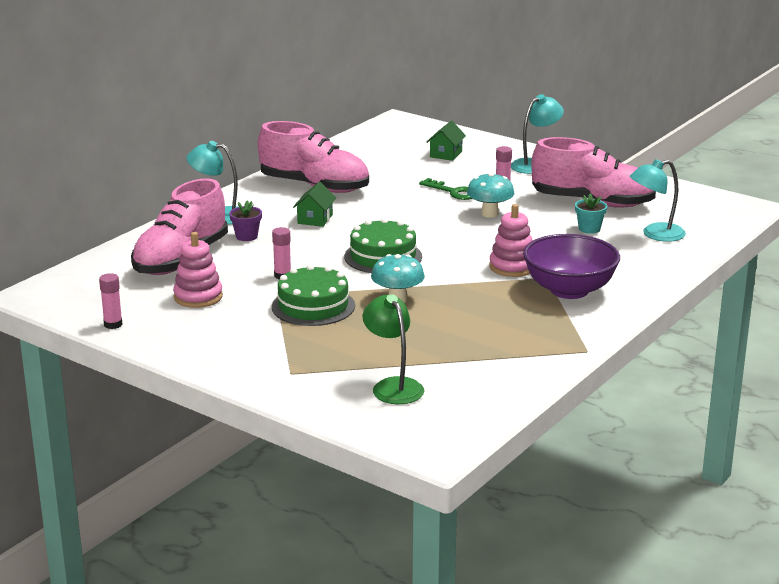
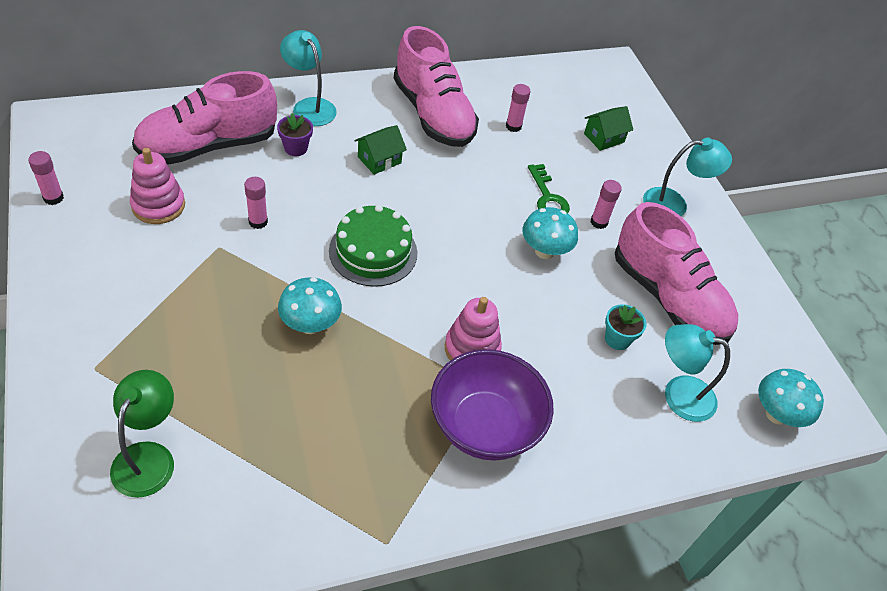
camera: 30 degrees right, 25 degrees up
(313, 306) = (229, 283): green cake -> none
(378, 171) = (513, 126): none -> pink glue stick
(717, 219) = (776, 414): none -> turquoise mushroom

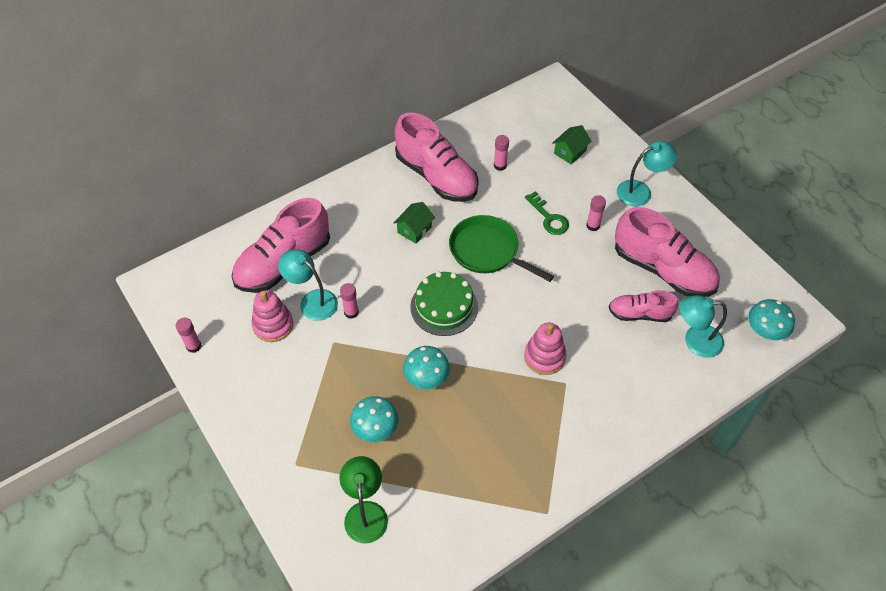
camera: 10 degrees left, 5 degrees up
(295, 148) = (349, 241): purple flower pot -> none
(309, 106) = (341, 202): turquoise lamp -> turquoise lamp (312, 301)
(456, 209) = (487, 251): none -> green pan
(485, 426) = (576, 410): purple bowl -> none
(544, 251) = (564, 263): turquoise mushroom -> turquoise mushroom (375, 430)
(617, 339) = (640, 314): turquoise flower pot -> pink shoe

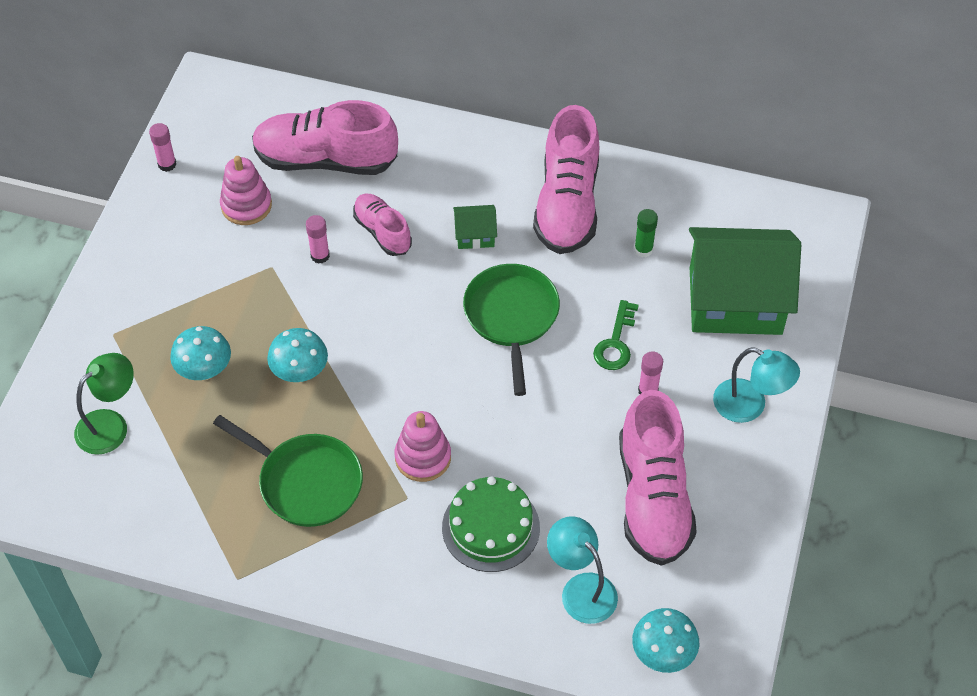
camera: 50 degrees right, 0 degrees up
(312, 301) = (303, 215): turquoise lamp -> none
(444, 307) = (401, 327): green cake -> green cake (491, 527)
(500, 165) = (643, 250): pink glue stick -> green glue stick
(509, 428) = (305, 482): none -> green pan
(570, 152) = (735, 301): green house -> green house, size x2.40
(640, 314) = (566, 512): pink shoe -> pink shoe (382, 232)

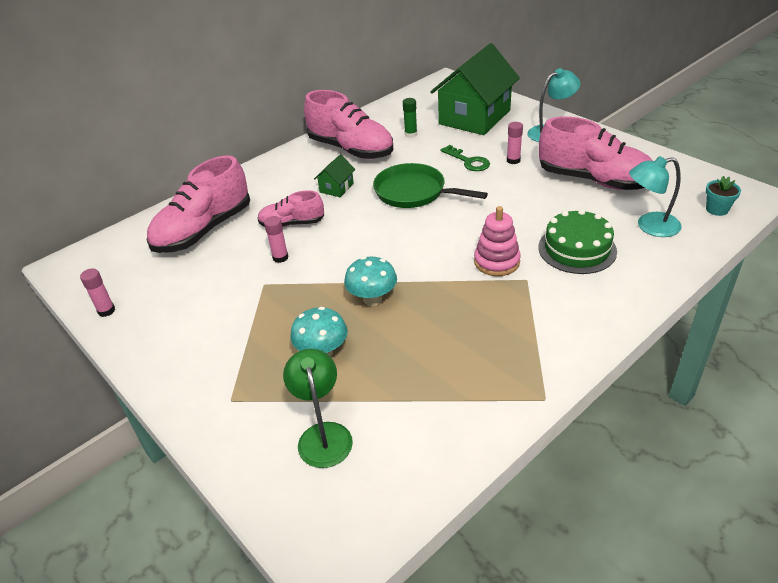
camera: 55 degrees left, 15 degrees down
(246, 205) = (195, 280): pink stacking toy -> none
(305, 482) = (476, 327): green pan -> none
(662, 654) = (717, 209): turquoise mushroom -> turquoise flower pot

